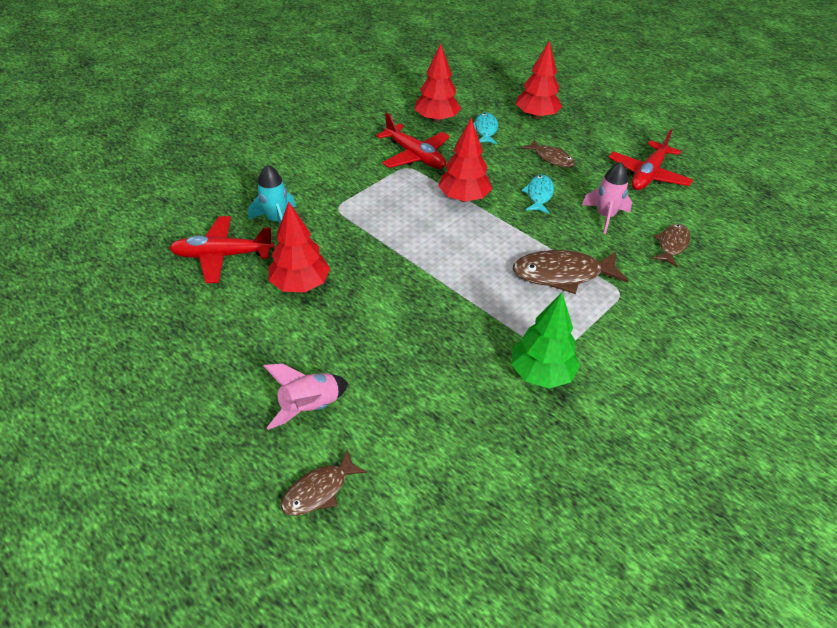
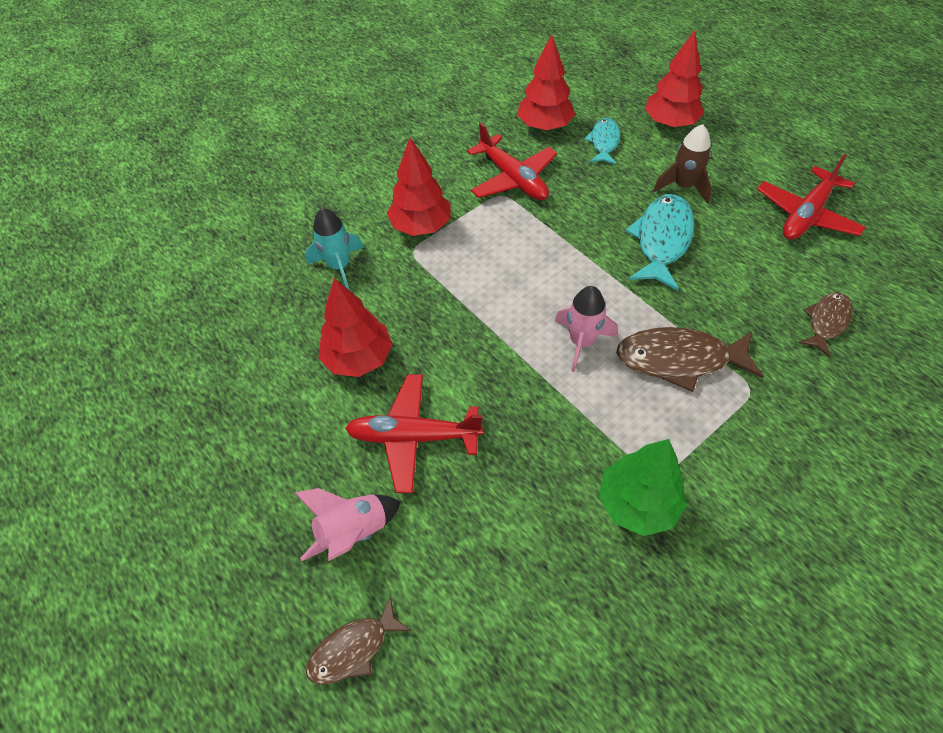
camera: 10 degrees right, 10 degrees up
(222, 255) = (272, 313): red plane -> red plane (413, 436)
(464, 198) = (567, 242): red tree -> red tree (421, 226)
(539, 195) = (662, 240): turquoise fish -> turquoise fish, size x1.65
(551, 158) = (683, 186): brown fish -> brown rocket
(605, 216) = (743, 276): pink rocket -> pink rocket (581, 342)

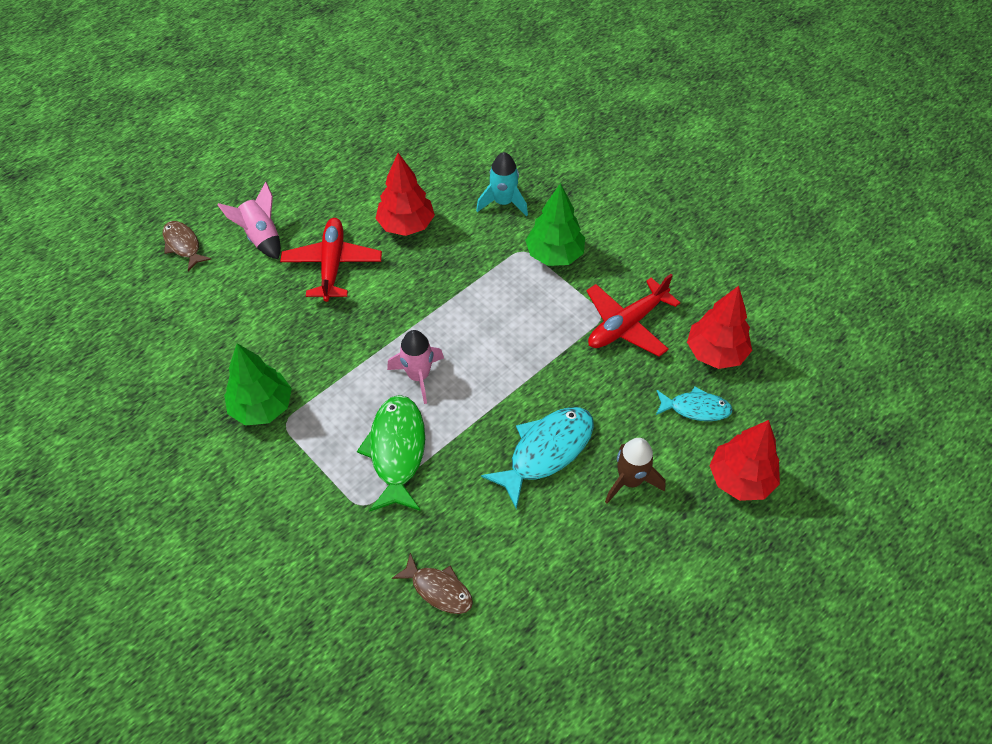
camera: 85 degrees right, 0 degrees up
(421, 226) = (554, 255): red tree -> green tree
(662, 240) = (546, 451): turquoise fish -> turquoise fish turned 60 degrees counterclockwise
(679, 359) = (397, 451): brown fish -> green fish
(806, 215) = (594, 602): red plane -> none

